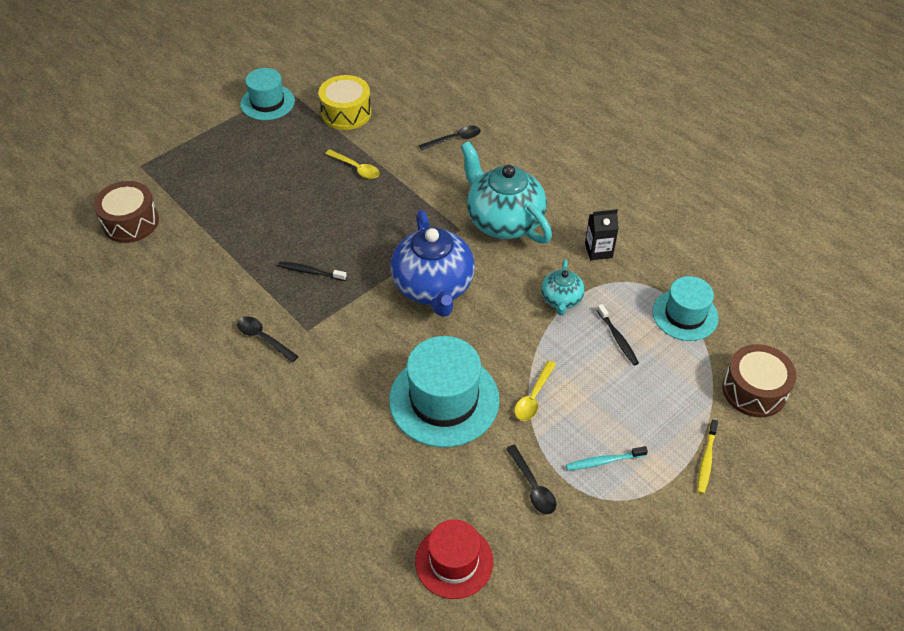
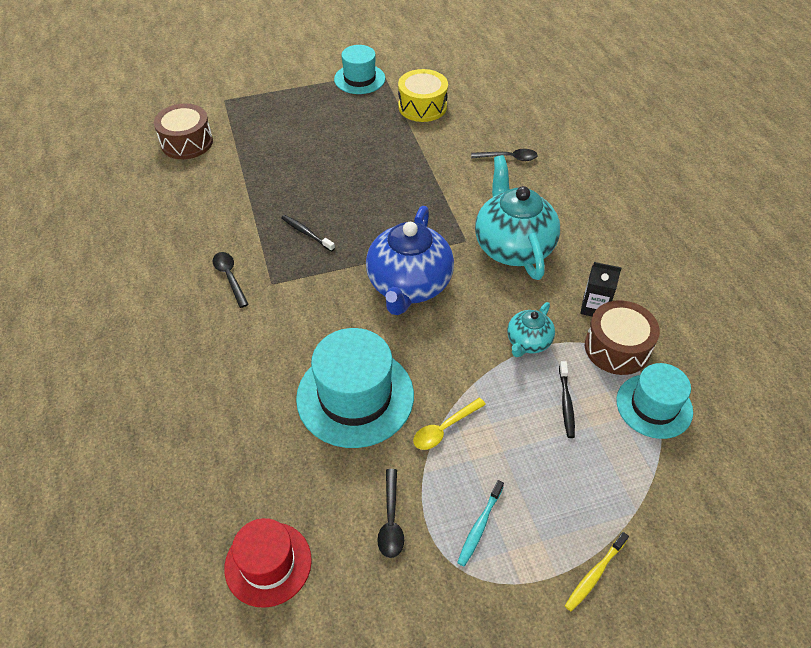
camera: 25 degrees right, 0 degrees up
(356, 168) = (402, 156): yellow spoon -> none
(604, 461) = (479, 526): turquoise toothbrush -> turquoise toothbrush turned 75 degrees counterclockwise
(754, 390) = (692, 519): brown drum -> brown drum (617, 348)

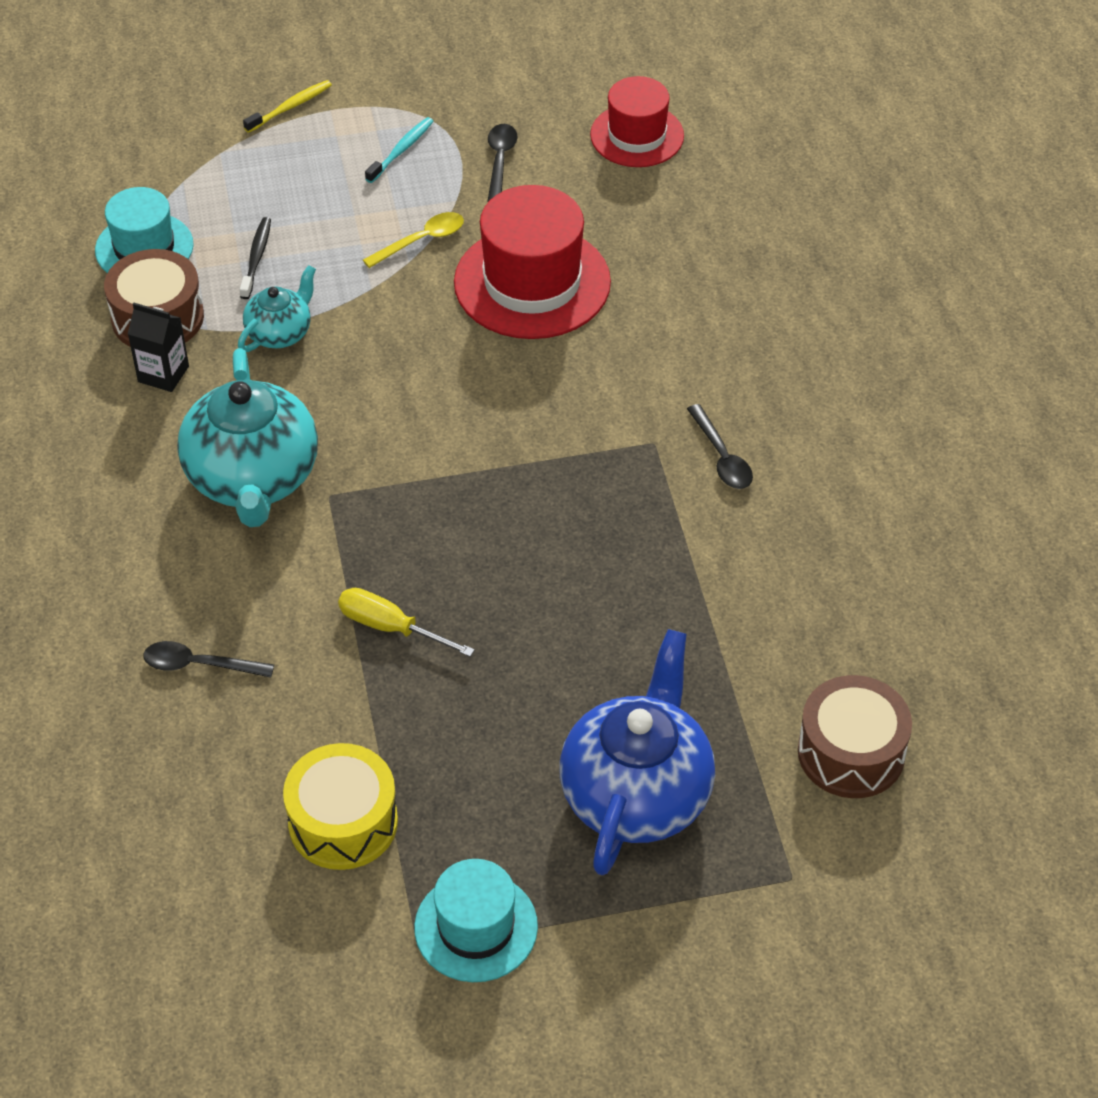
camera: 175 degrees left, 0 degrees up
(306, 233) = (599, 527): black toothbrush -> none
(355, 396) = (532, 282): turquoise hat -> red hat
(409, 285) = (437, 425): blue teapot -> blue teapot (636, 793)
(416, 179) = (390, 627): none -> yellow screwdriver

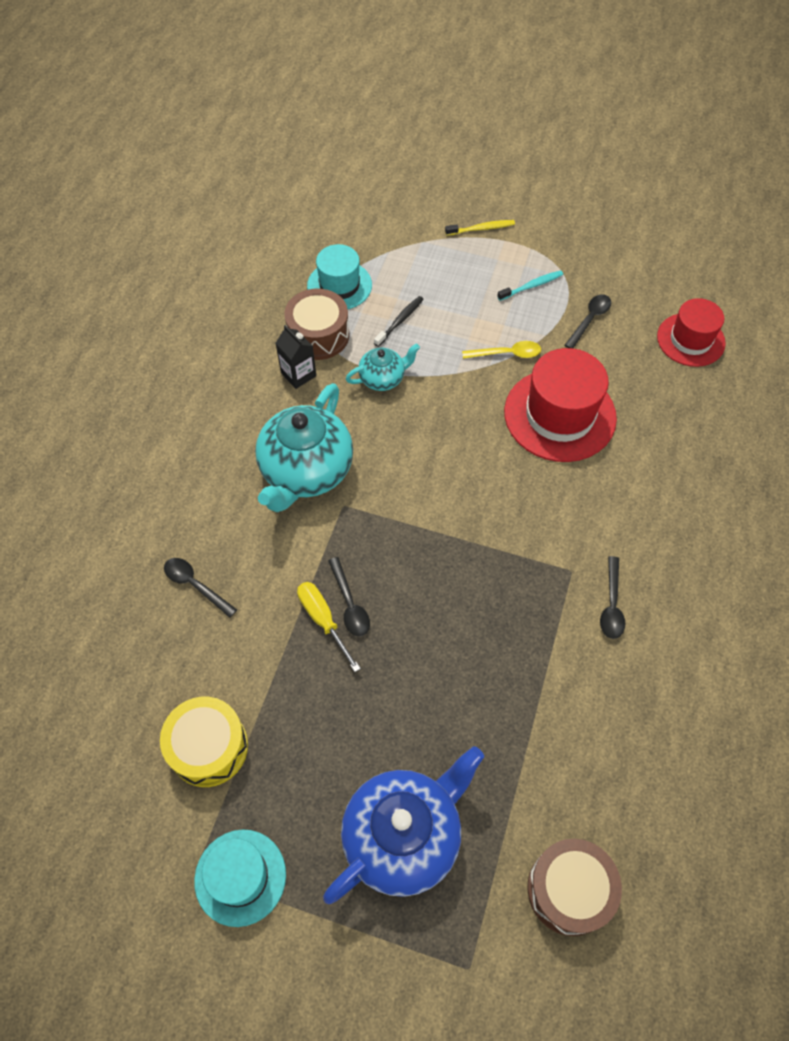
camera: 30 degrees right, 10 degrees up
(412, 596) = (350, 604): none -> black spoon

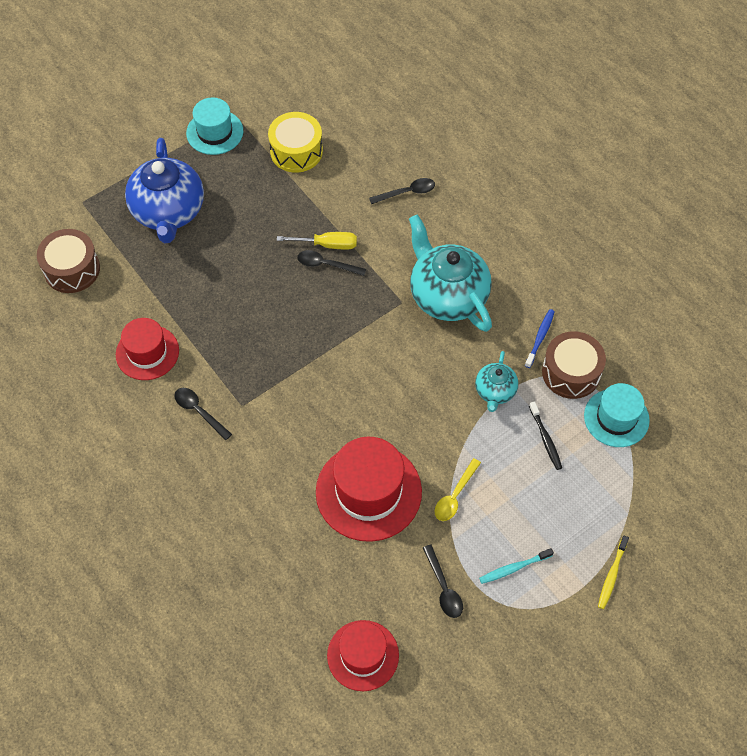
camera: 125 degrees right, 0 degrees up
(298, 374) = (540, 338): black carton -> blue toothbrush
(531, 286) = (514, 568): turquoise toothbrush -> turquoise toothbrush turned 60 degrees clockwise
(595, 708) = (147, 352): none -> red hat

